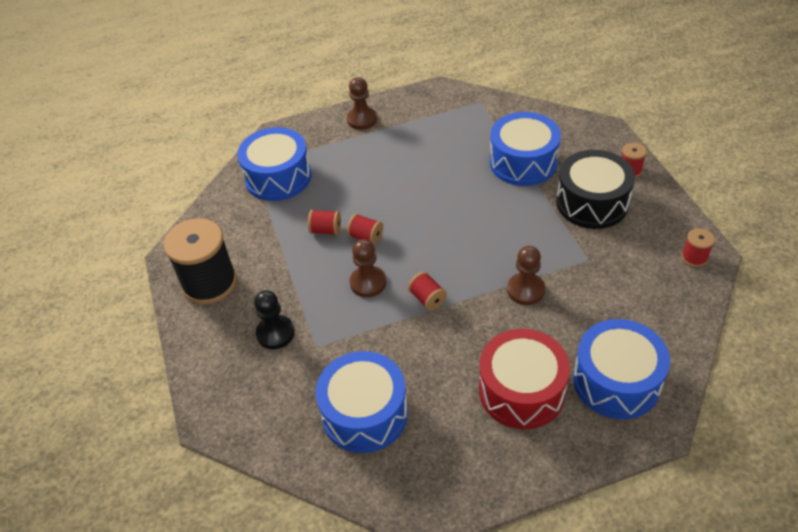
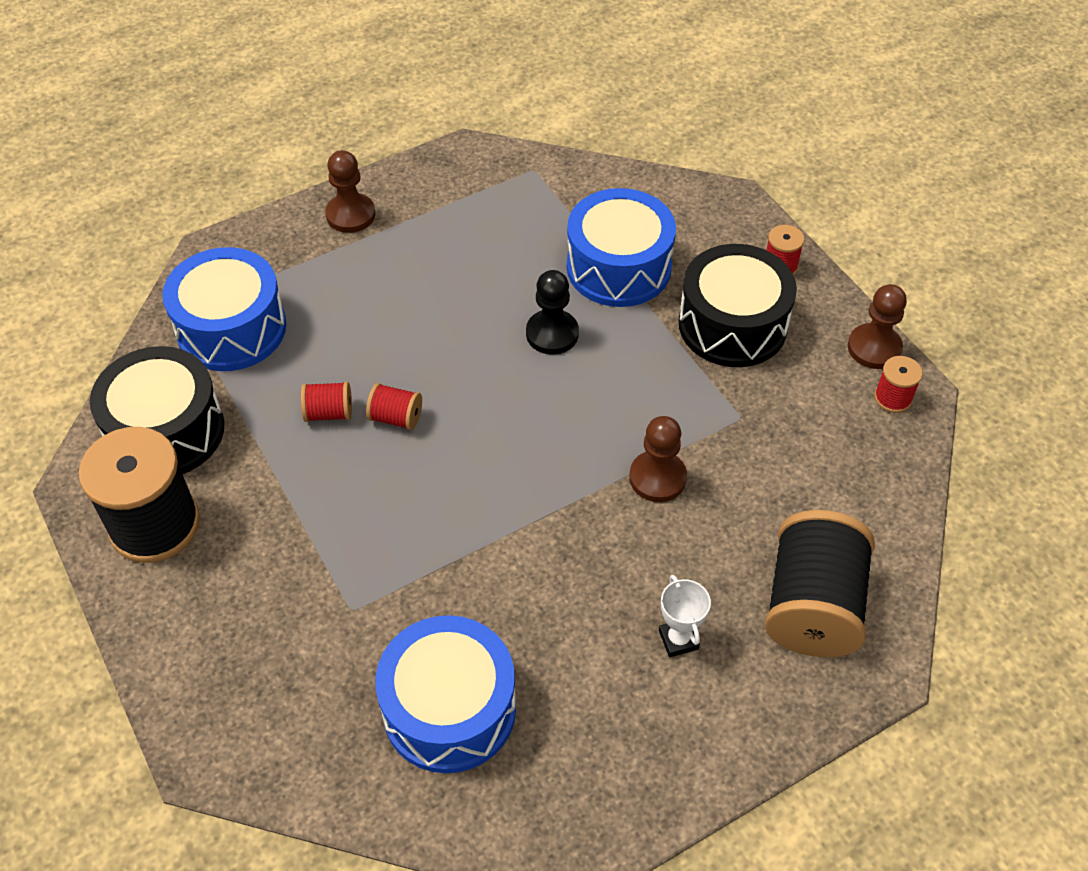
camera: 15 degrees left, 5 degrees up
(227, 231) = (166, 431): none -> black drum
(275, 333) = (282, 596): black pawn -> black pawn (552, 334)
(368, 283) = (413, 494): brown pawn -> brown pawn (874, 348)
(427, 299) = (512, 510): red spool -> none
(521, 391) = (678, 640): red drum -> white trophy
(616, 381) = (812, 606): blue drum -> black spool

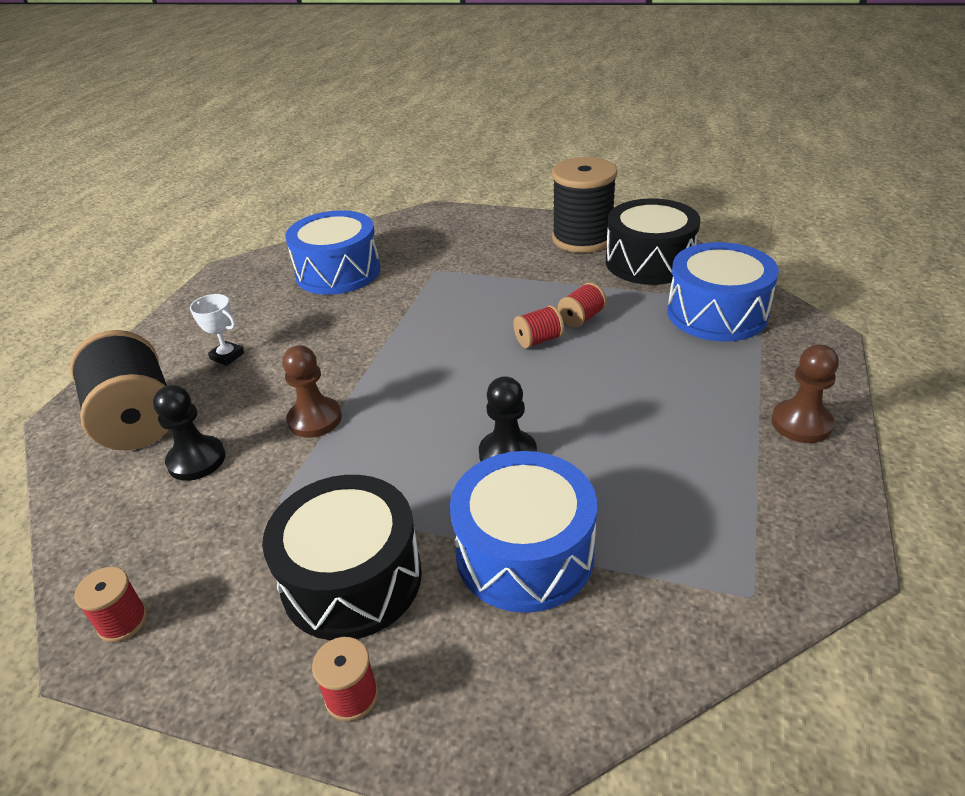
camera: 140 degrees right, 15 degrees down
(781, 507) = (196, 460): none -> black pawn
(874, 348) = (168, 667): brown pawn -> none

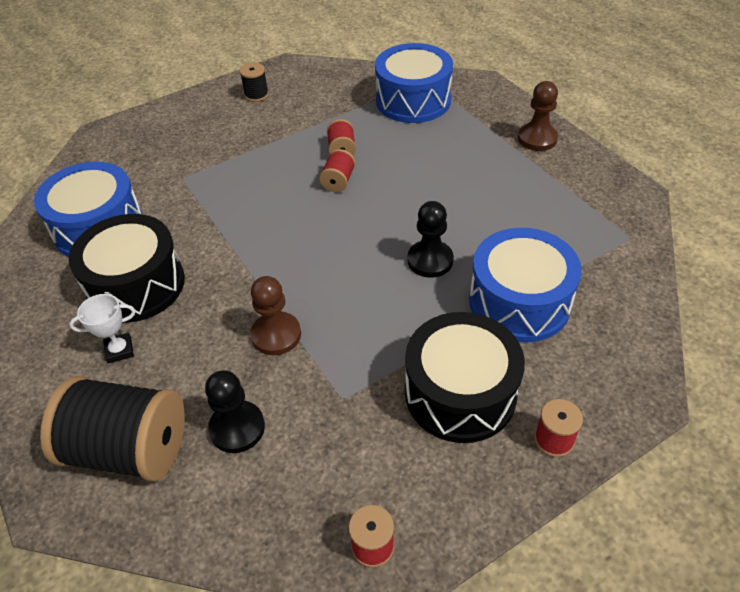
camera: 50 degrees left, 10 degrees up
(582, 238) = (256, 95): black spool -> black spool, size x0.45
(649, 262) = (326, 88): black drum -> black drum (136, 285)

